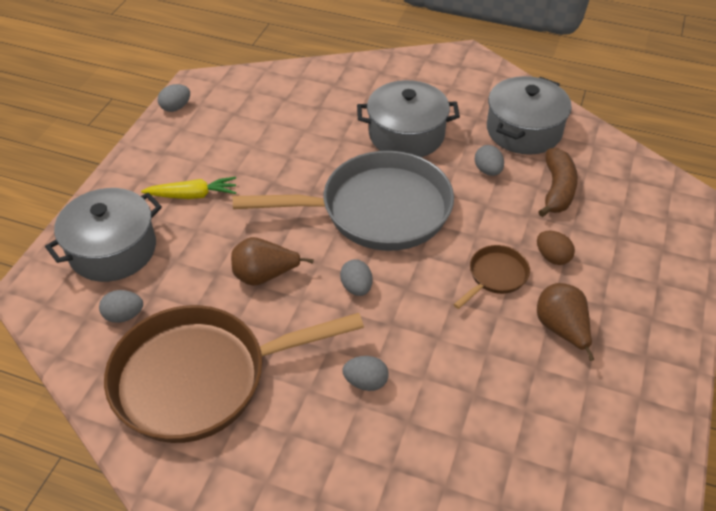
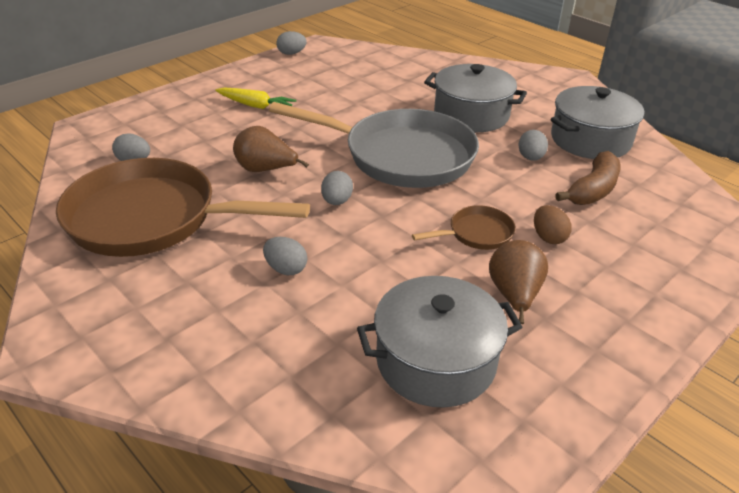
camera: 25 degrees right, 10 degrees down
(113, 249) = (165, 120): grey pot -> grey pot (436, 361)

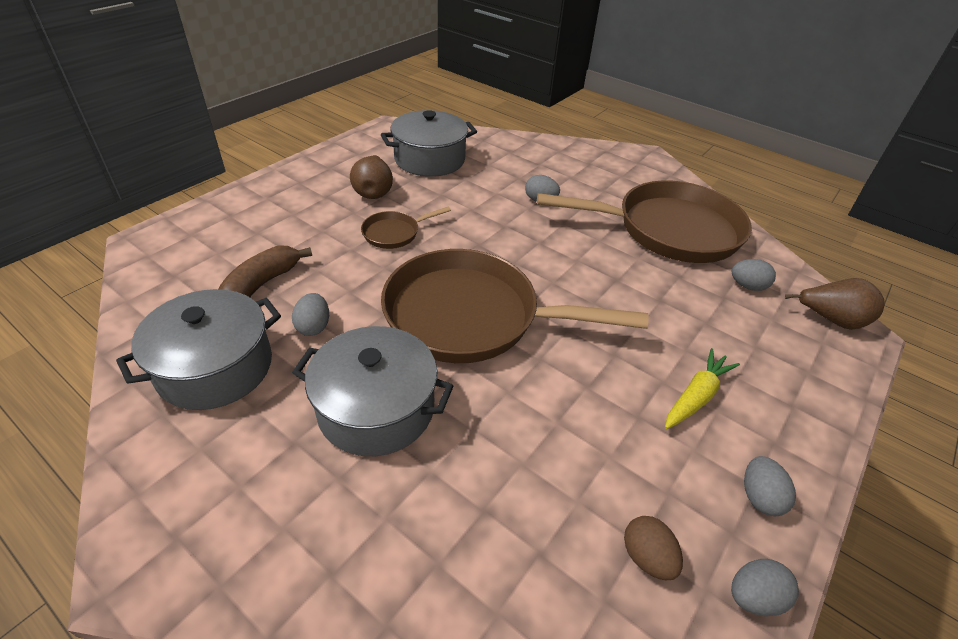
camera: 170 degrees right, 5 degrees up
(255, 106) = (696, 396): yellow carrot -> yellow carrot turned 120 degrees clockwise
(265, 170) = (610, 285): brown pear -> brown pear (830, 320)
(337, 201) = (524, 255): grey egg -> grey egg (759, 497)
(401, 156) = (471, 316): grey pan -> brown pan
(548, 237) = (331, 233): brown egg -> brown egg (647, 557)

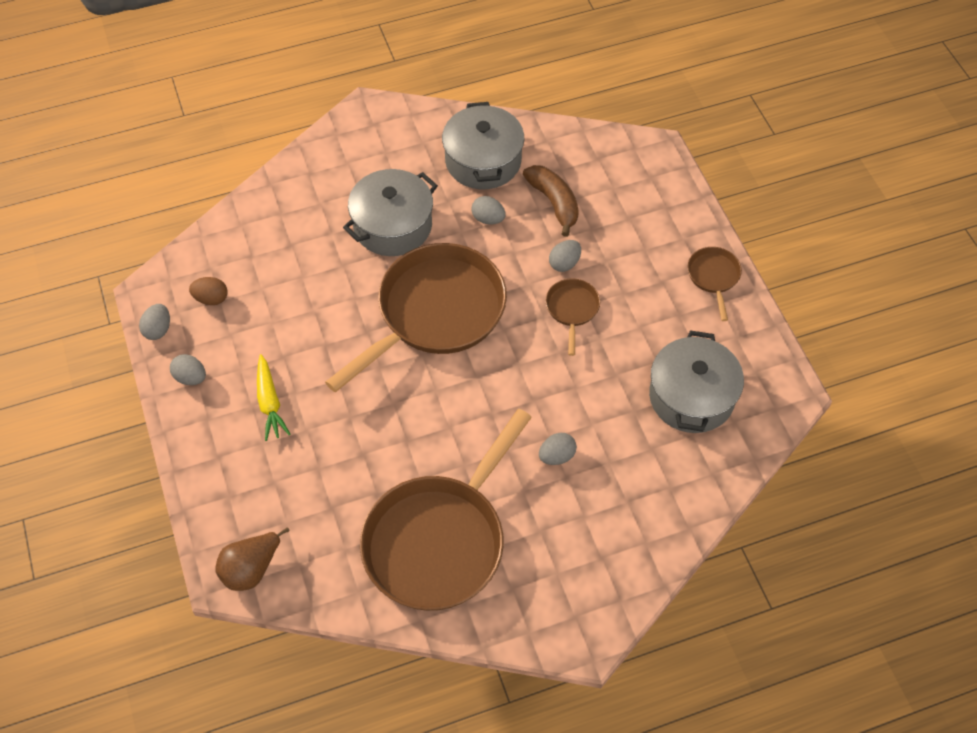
camera: 125 degrees right, 15 degrees up
(303, 175) = (713, 277): none -> brown pan
(374, 192) = (650, 321): brown pear -> none
(747, 286) = (328, 539): grey egg -> grey egg (564, 263)

